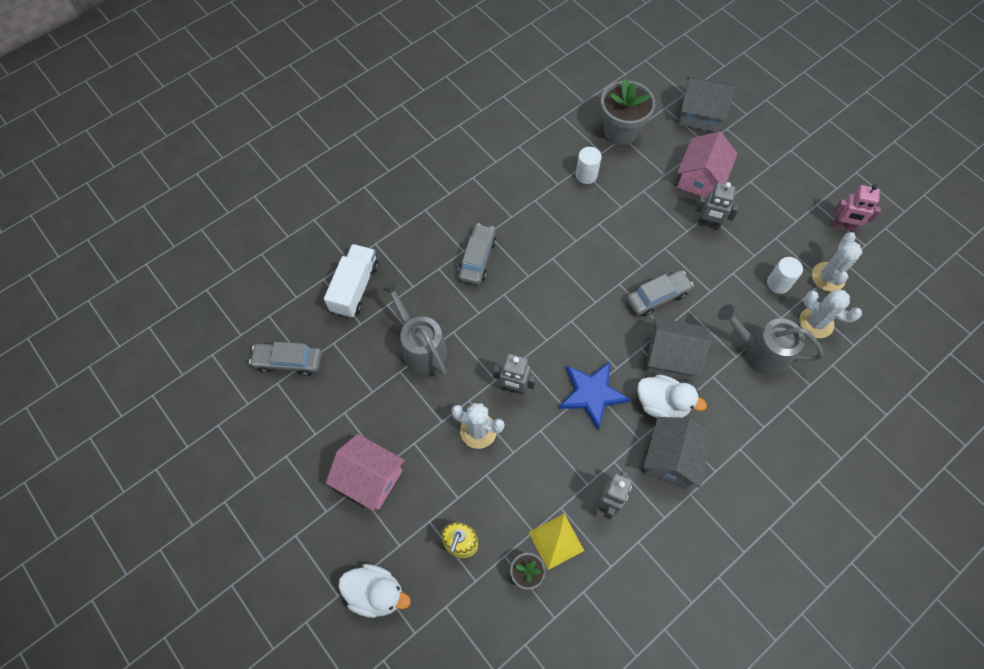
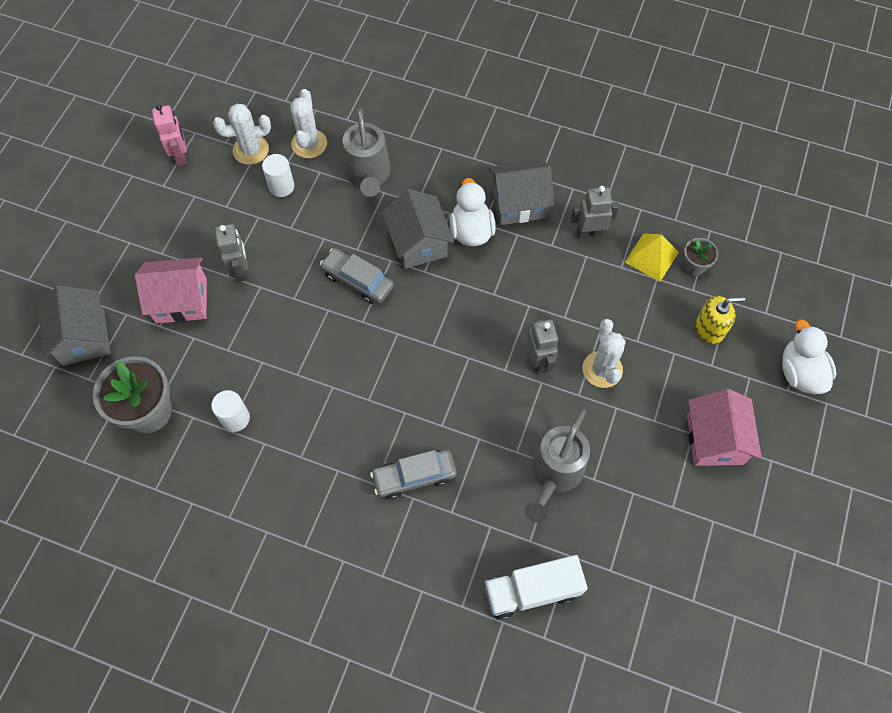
camera: 120 degrees left, 0 degrees up
(288, 361) = (662, 605): grey car -> none
(592, 394) = (499, 291): blue star -> none

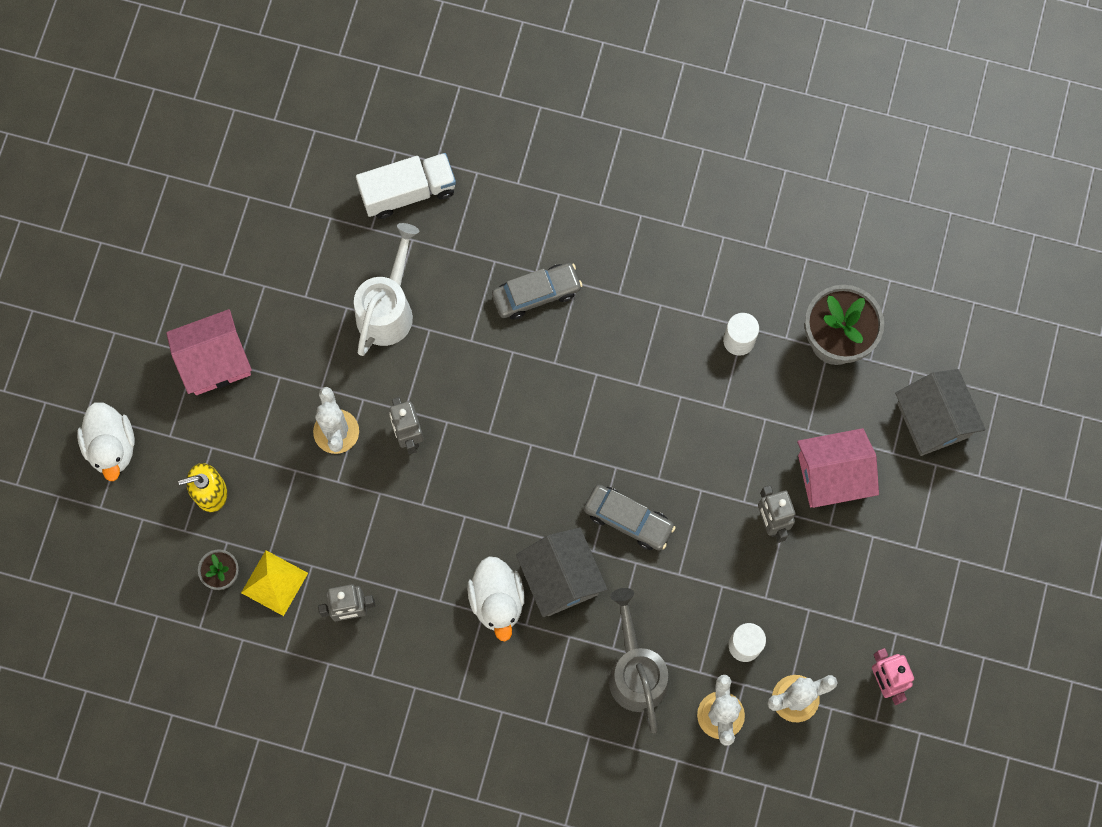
camera: 175 degrees right, 10 degrees up
(518, 203) = (440, 646): grey house -> none
(554, 474) = (388, 309): grey watering can -> white watering can
(714, 439) = (214, 361): pink house -> pink house turned 75 degrees clockwise

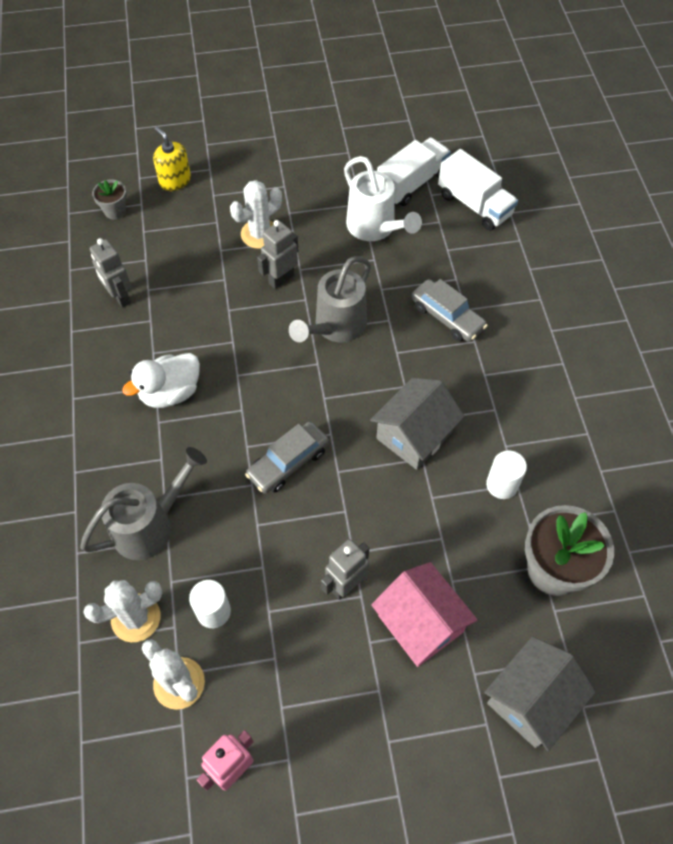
camera: 65 degrees right, 15 degrees down
(112, 446) = (182, 118): white duck -> none
(214, 361) = (275, 147): pink house -> none
(274, 582) = (122, 242): yellow pyramid -> none
(345, 241) = (412, 183): none -> white truck
(388, 309) = (375, 228): white watering can -> white watering can turned 60 degrees clockwise
(496, 407) = (335, 327): none -> grey watering can
(561, 578) = (211, 432): grey house -> grey house (414, 435)
(628, 520) = (288, 462): grey car -> grey car turned 45 degrees clockwise

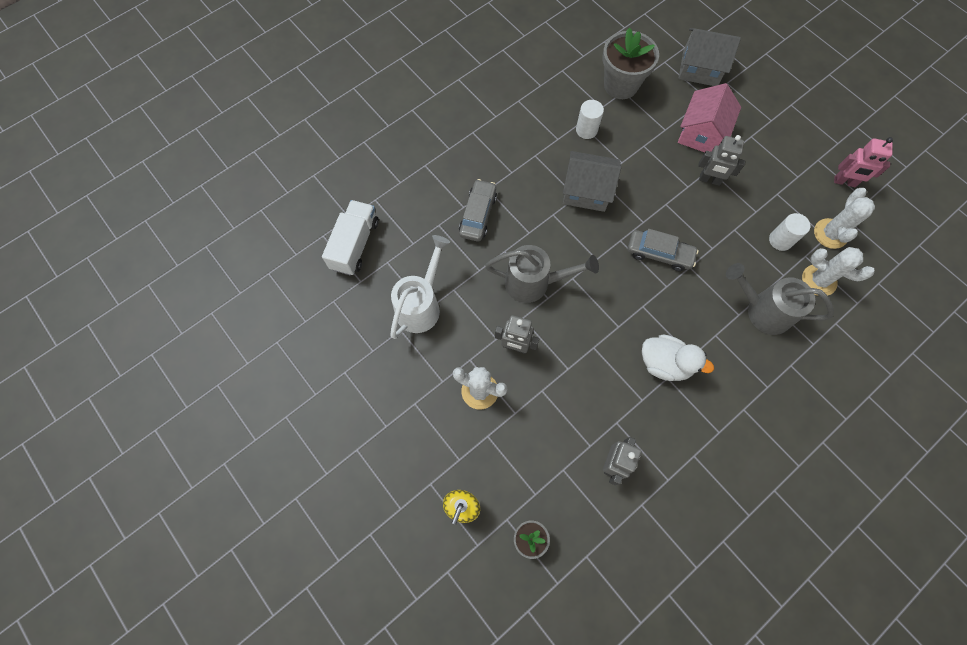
camera: 120 degrees left, 10 degrees up
(412, 183) = (356, 301): white truck -> none

